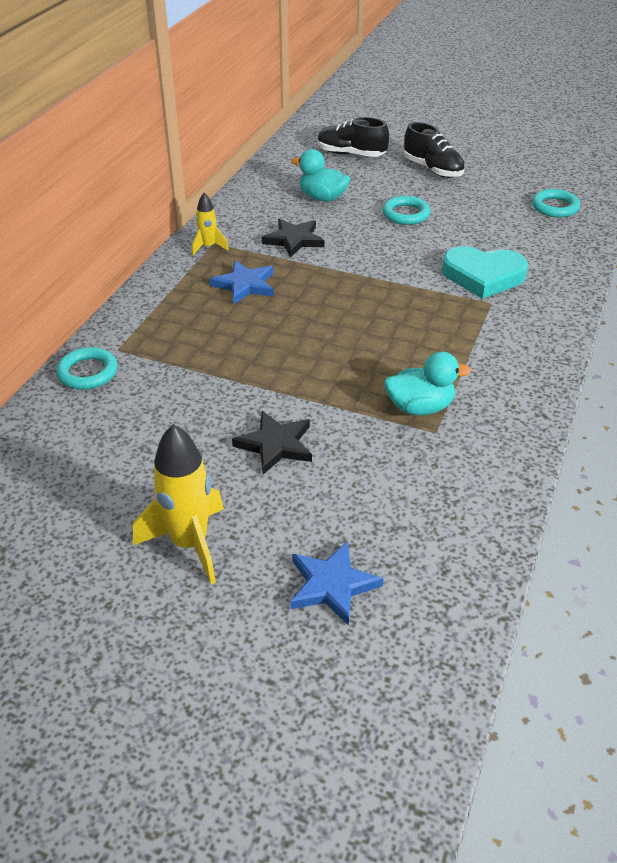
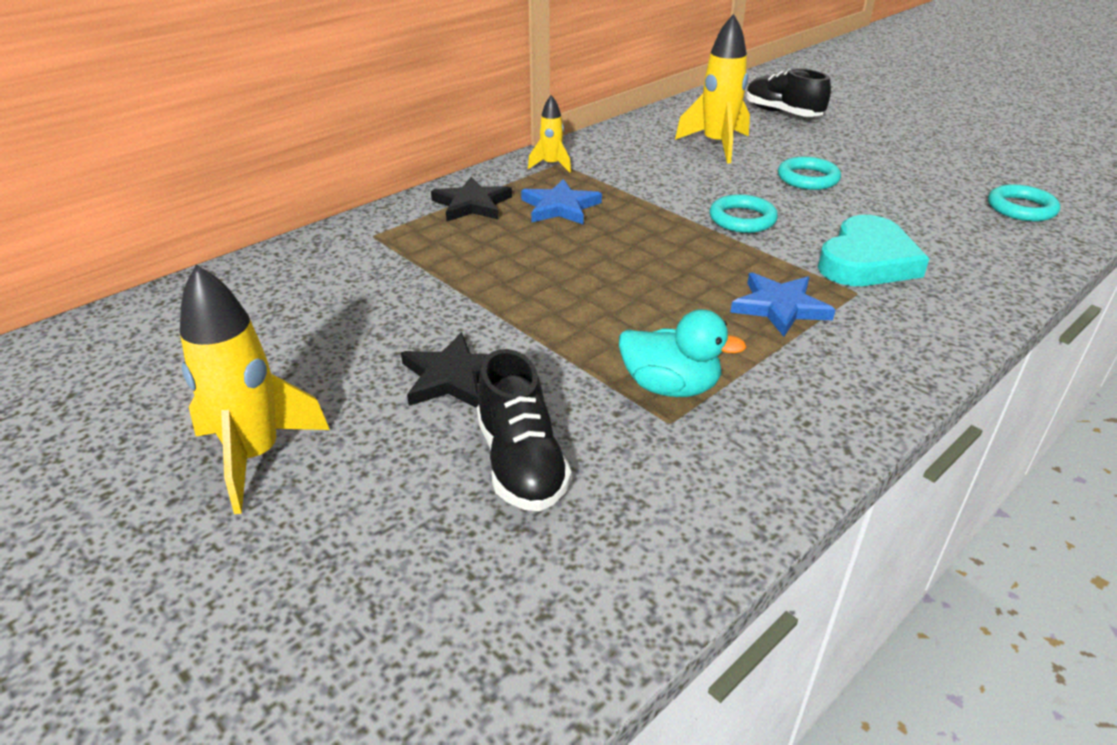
camera: 25 degrees right, 5 degrees down
(87, 372) = (322, 249): turquoise ring -> turquoise ring (742, 219)
(294, 240) = (651, 177): black star -> black star (472, 204)
(322, 198) = (717, 145): turquoise duck -> yellow rocket
(332, 585) = (375, 573): blue star -> blue star (780, 307)
(433, 170) = (874, 143): black shoe -> black shoe (521, 463)
(483, 276) = (867, 261): turquoise heart -> turquoise heart turned 90 degrees counterclockwise

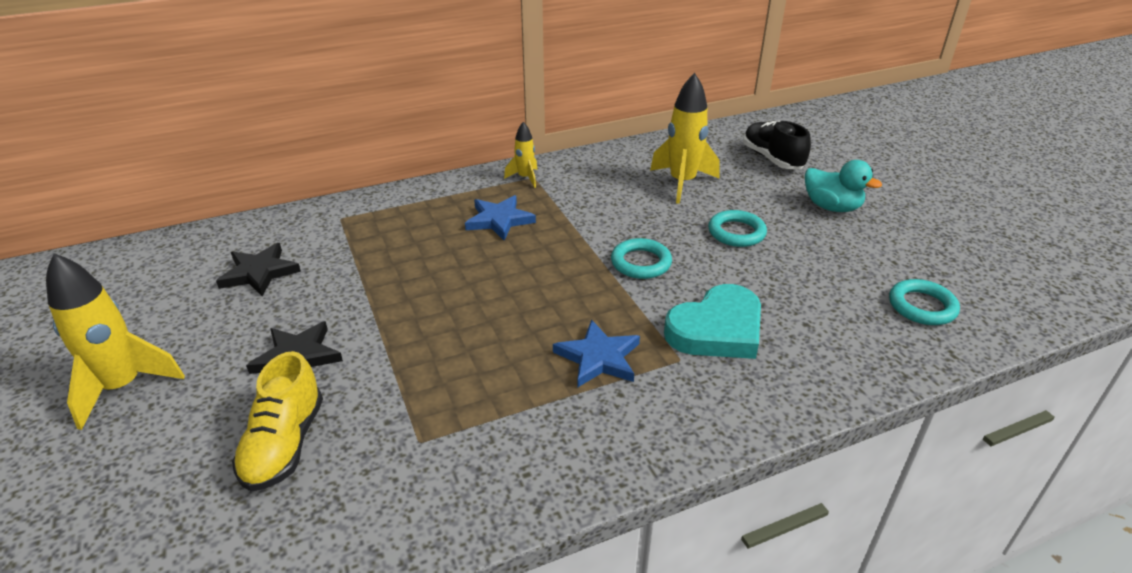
camera: 20 degrees right, 0 degrees up
(472, 204) = (434, 204): black star -> black star (259, 273)
(521, 463) = (284, 445): black shoe -> yellow shoe
(670, 387) = (446, 410): turquoise duck -> turquoise duck (831, 207)

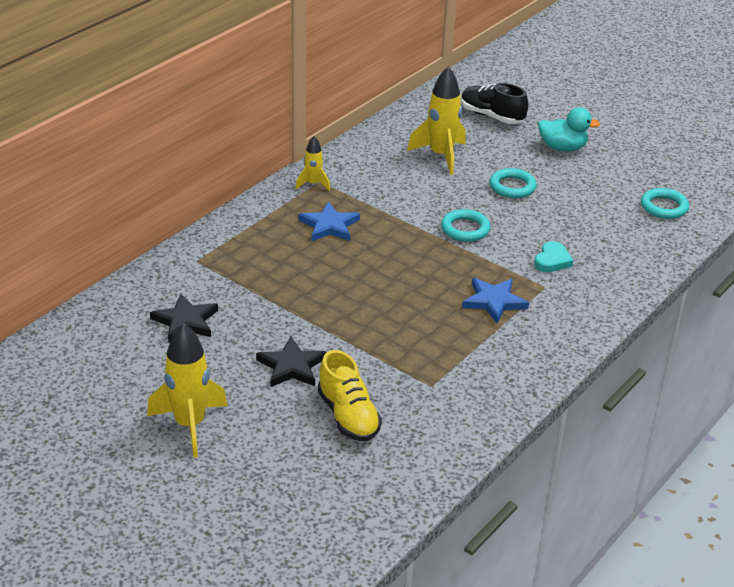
camera: 30 degrees left, 0 degrees up
(717, 329) = (552, 260): turquoise heart -> turquoise heart, size x0.55

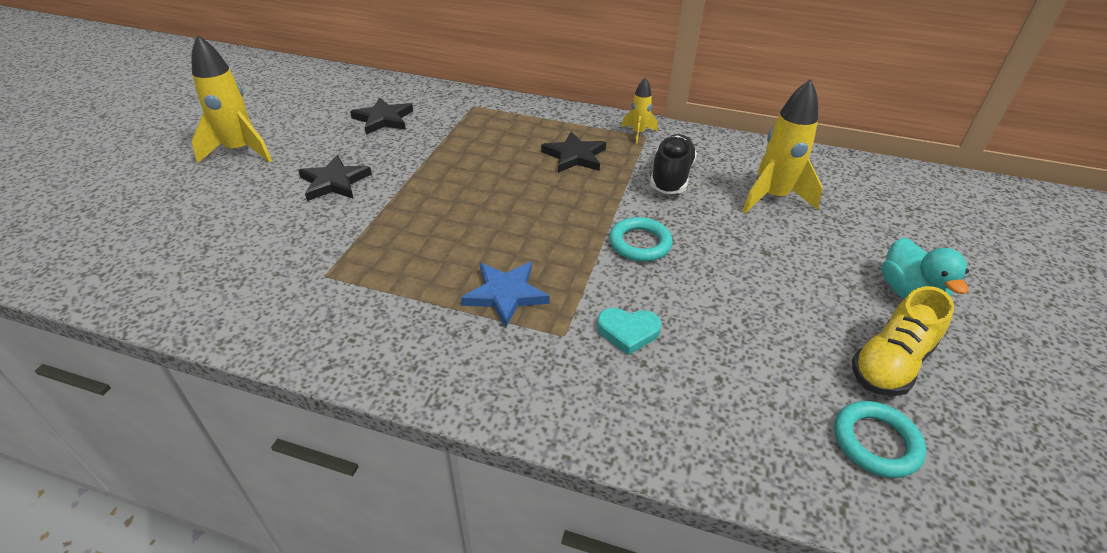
camera: 70 degrees right, 5 degrees up
(329, 226) = (574, 156): blue star -> black star
(348, 416) = (262, 230): yellow shoe -> yellow shoe (890, 363)
(491, 116) = (905, 218): black shoe -> black shoe (671, 177)
(512, 187) = (765, 264): turquoise ring -> none

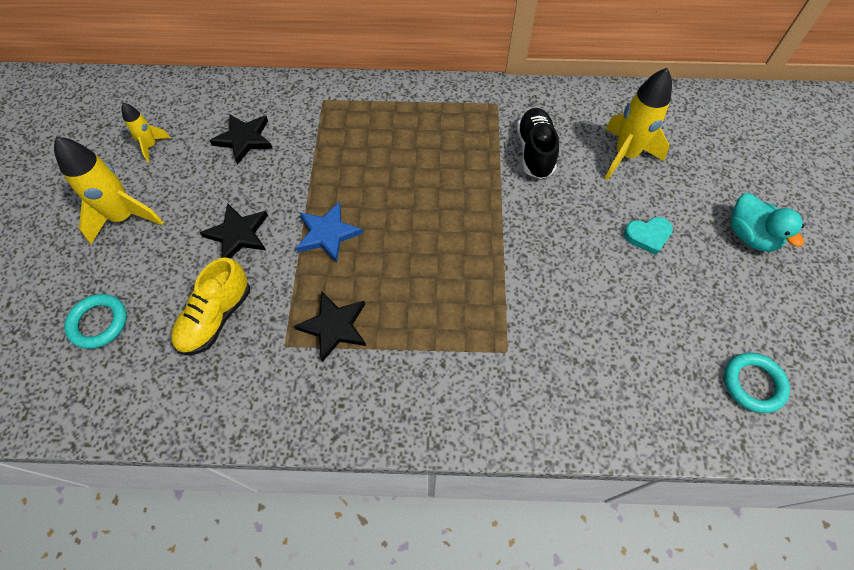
camera: 15 degrees left, 20 degrees up
(505, 294) = (445, 323): blue star -> blue star (327, 234)
(574, 156) = (443, 146): black star -> black star (334, 327)
(628, 332) = (554, 334): turquoise heart -> turquoise heart (647, 236)
(638, 133) = (489, 102): yellow rocket -> yellow rocket (151, 146)
(640, 243) = (533, 237): turquoise ring -> turquoise ring (99, 323)
(890, 363) = (749, 309): yellow shoe -> yellow shoe (216, 318)

